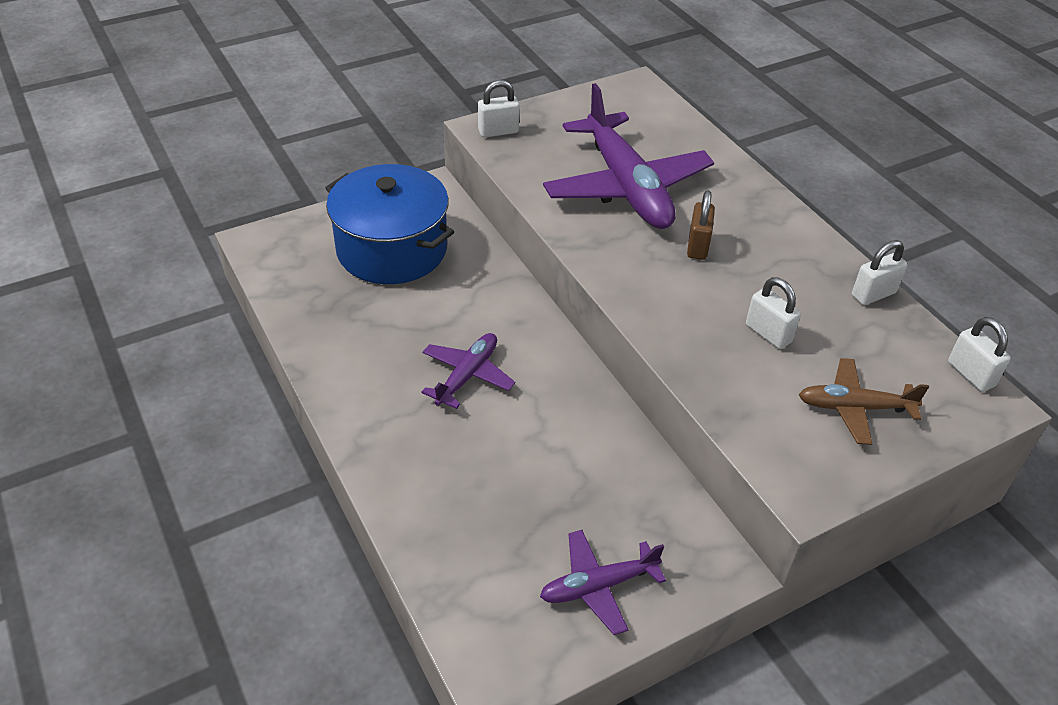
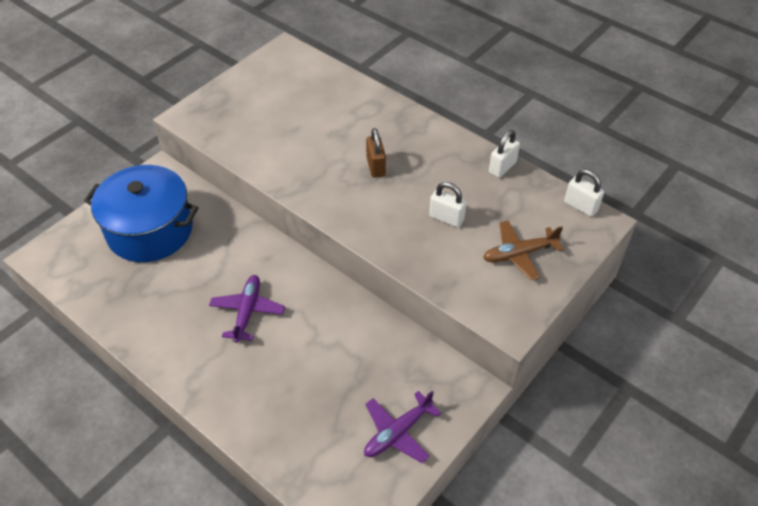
camera: 20 degrees left, 5 degrees up
(498, 131) = (198, 116): white padlock -> none
(626, 187) = (309, 135): purple plane -> none

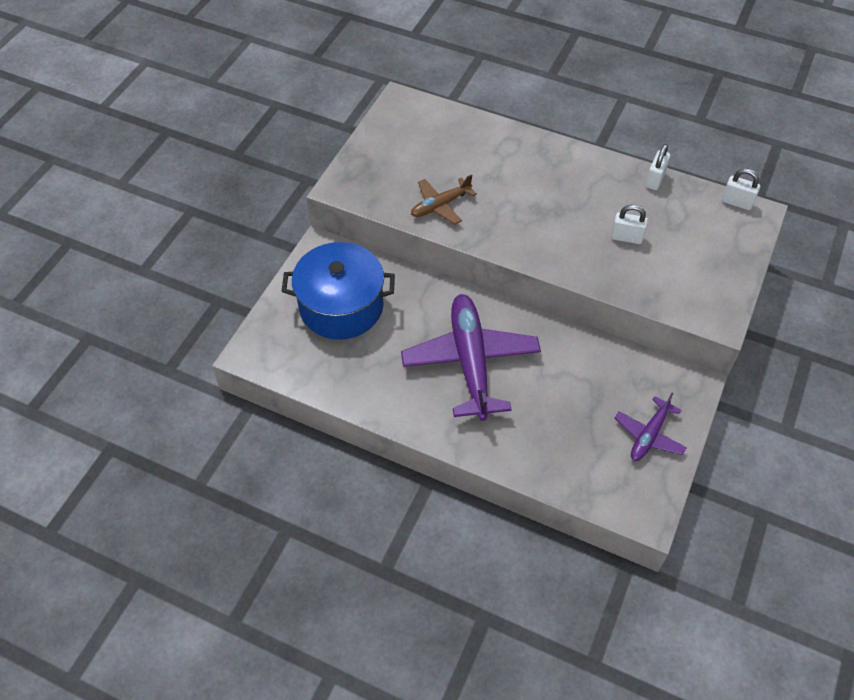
camera: 15 degrees left, 5 degrees up
(247, 311) = (470, 361): purple plane -> purple plane, size x1.94
(376, 167) = (542, 202): brown padlock -> none
(519, 254) = (702, 257): brown plane -> brown plane (440, 205)

